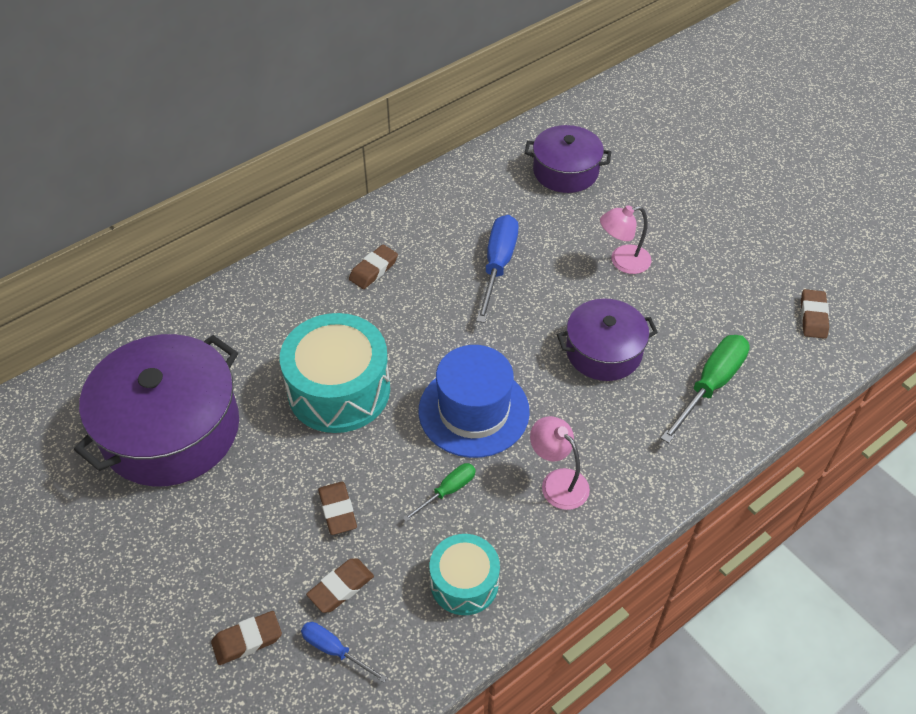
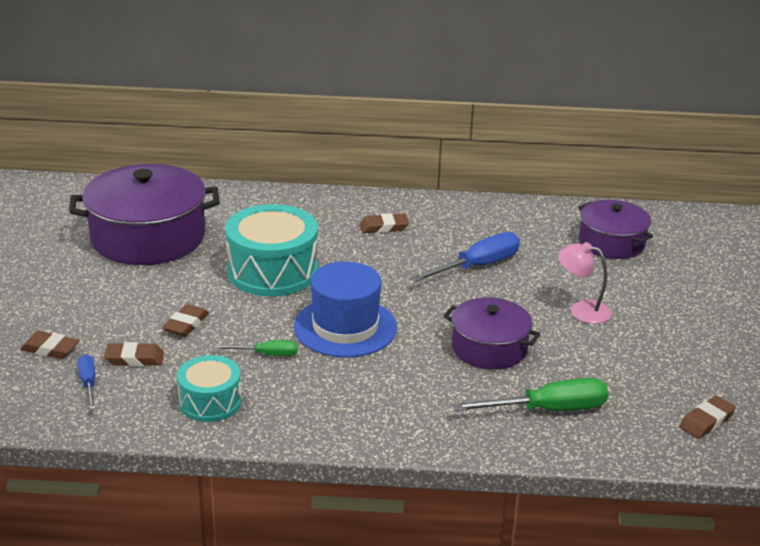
camera: 40 degrees right, 20 degrees down
(558, 482) = (348, 392): pink lamp -> none

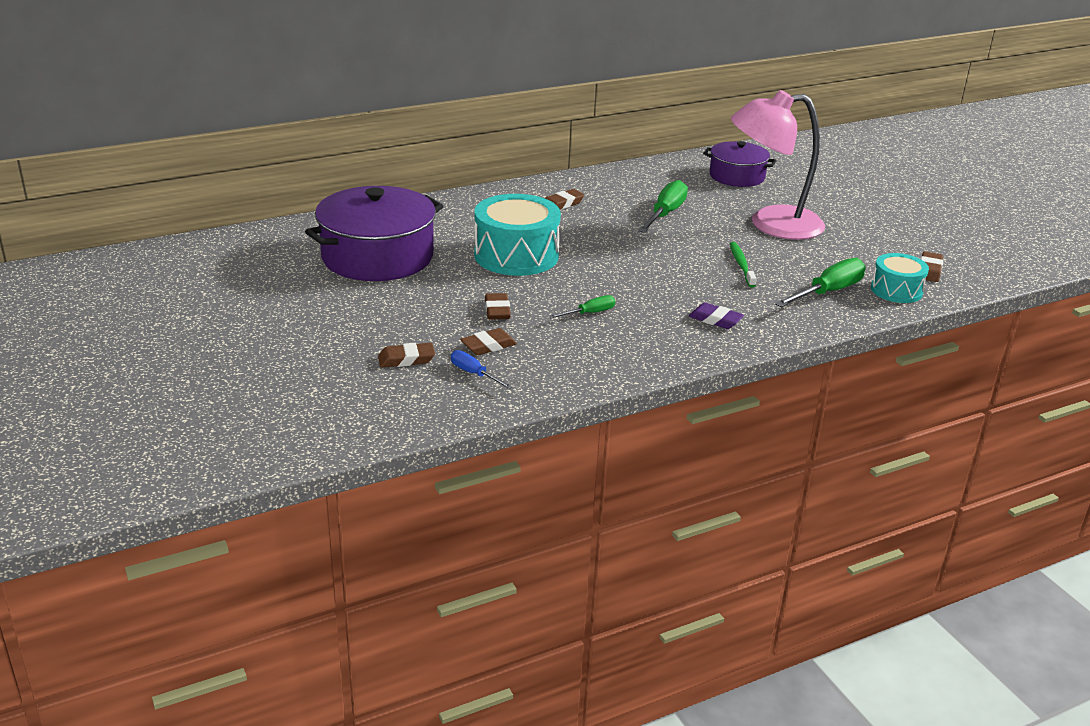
camera: 30 degrees left, 0 degrees up
(210, 402) = (589, 357): turquoise drum -> turquoise drum (896, 290)
(345, 327) = (623, 279): blue hat -> none
(384, 402) = (715, 320): none -> purple eraser
(477, 266) = (665, 214): blue screwdriver -> green screwdriver
(489, 348) = (741, 265): purple pot -> green toothbrush
(581, 310) = (771, 224): pink lamp -> pink lamp, size x2.13

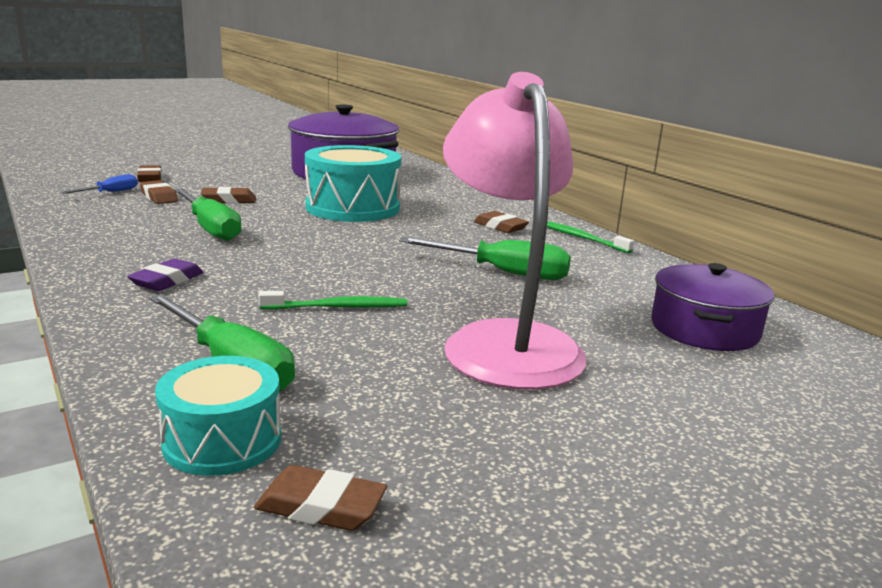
camera: 85 degrees right, 10 degrees down
(584, 181) = (581, 238): none -> green toothbrush
(589, 313) = (210, 228): green screwdriver -> green screwdriver, size x1.83

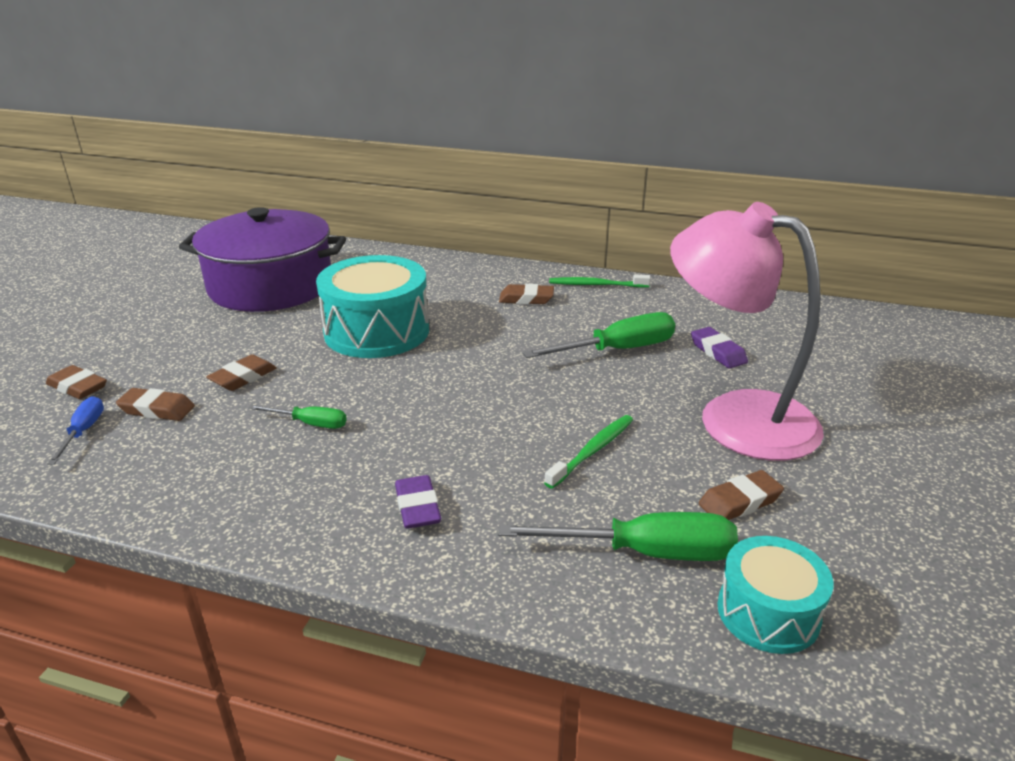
camera: 40 degrees left, 10 degrees up
(210, 228) = (310, 423): green screwdriver -> green screwdriver, size x0.55
(321, 507) = (894, 610): brown eraser -> brown eraser (739, 502)
(594, 305) = (718, 352): none -> purple eraser
(704, 329) = (796, 340): purple pot -> none

